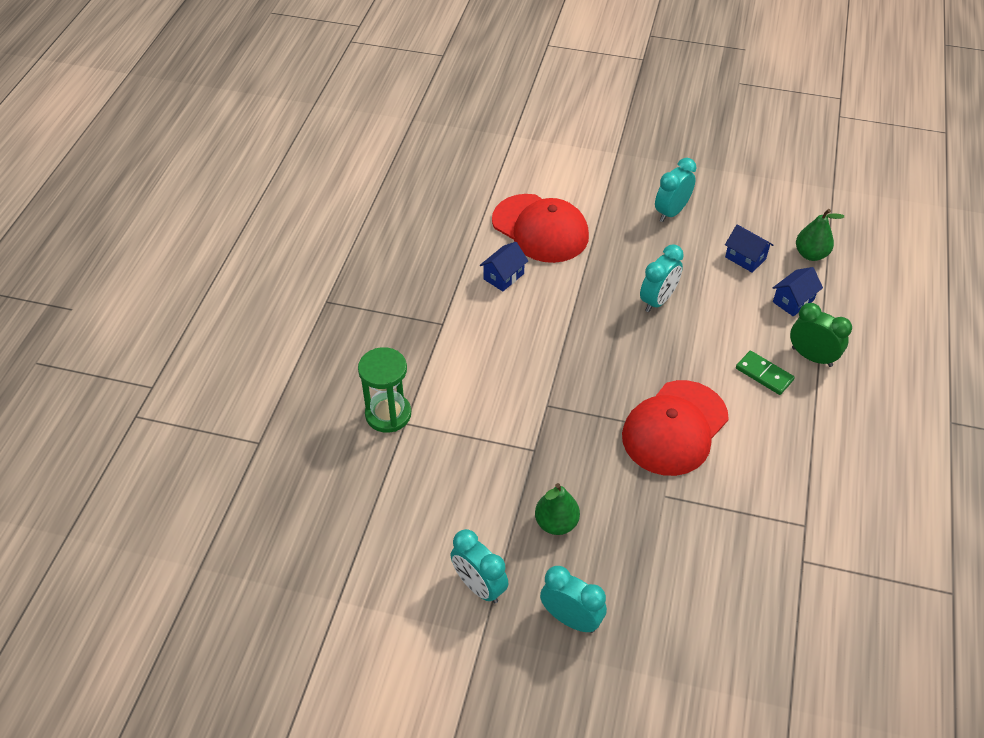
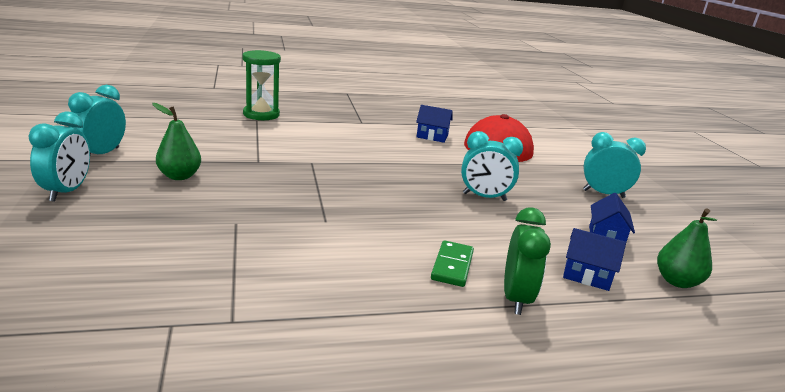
camera: 60 degrees right, 25 degrees down
(674, 428) = (329, 220): red cap -> none

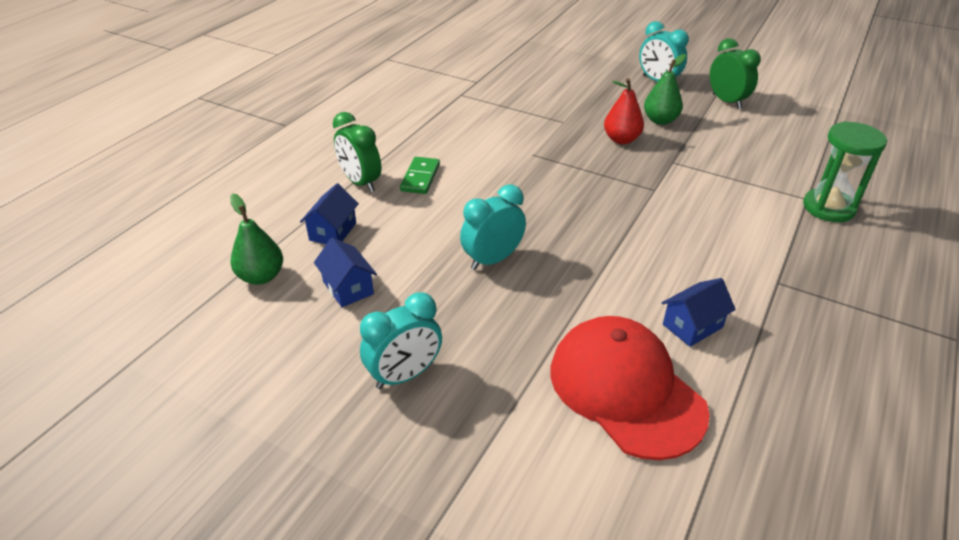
camera: 135 degrees right, 15 degrees up
(101, 154) = (726, 101): turquoise clock -> green clock
(243, 186) = (621, 139): none -> red pear
(452, 266) = (420, 177): green domino -> green domino turned 45 degrees clockwise
(587, 275) = (333, 231): blue house -> blue house turned 45 degrees counterclockwise

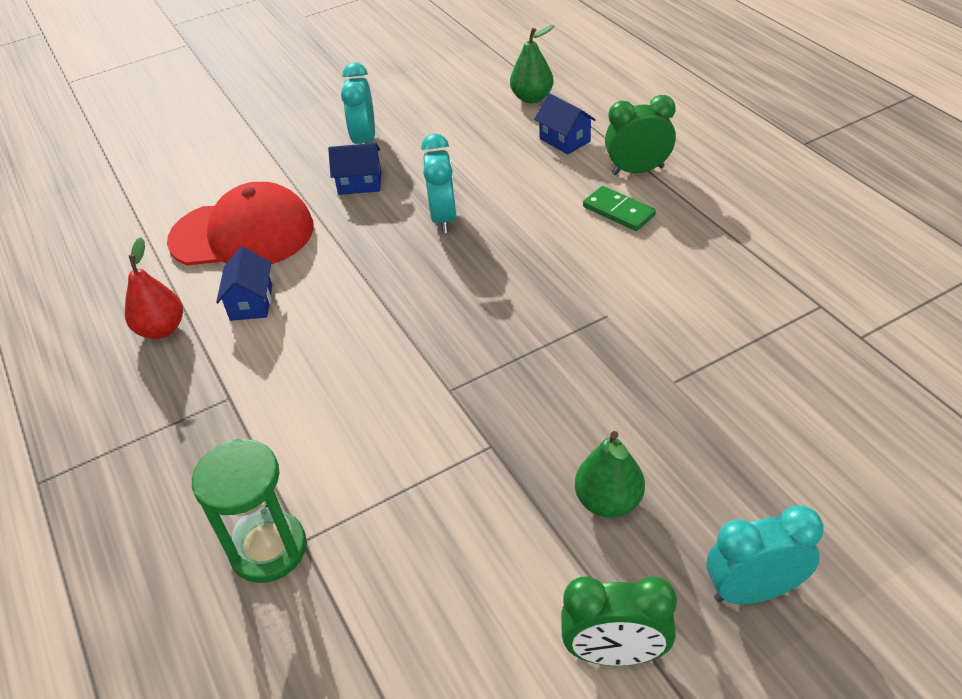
camera: 125 degrees right, 5 degrees up
(348, 288) = (480, 134): blue house -> blue house (360, 183)
(621, 139) = (584, 421): red pear -> red pear (162, 329)

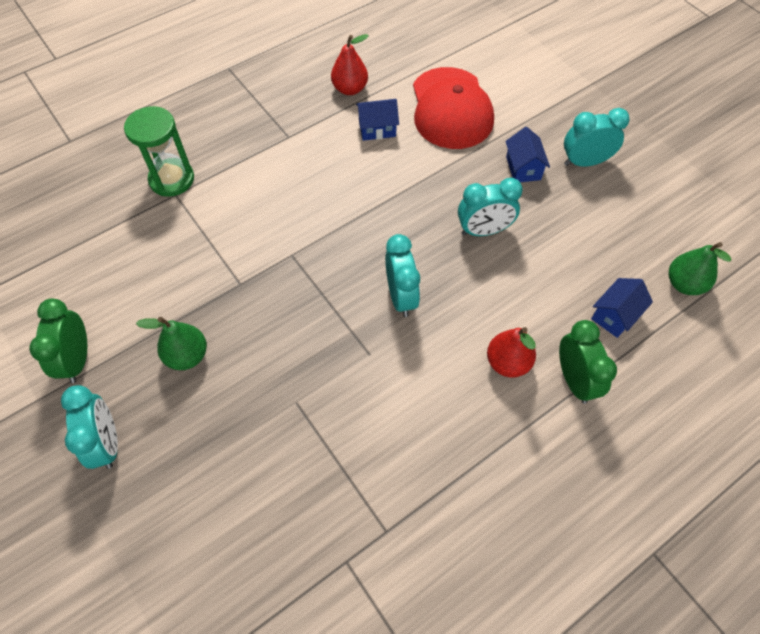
camera: 80 degrees right, 15 degrees up
(528, 287) = (401, 297): none -> turquoise clock
(618, 211) = (507, 363): green domino -> red pear

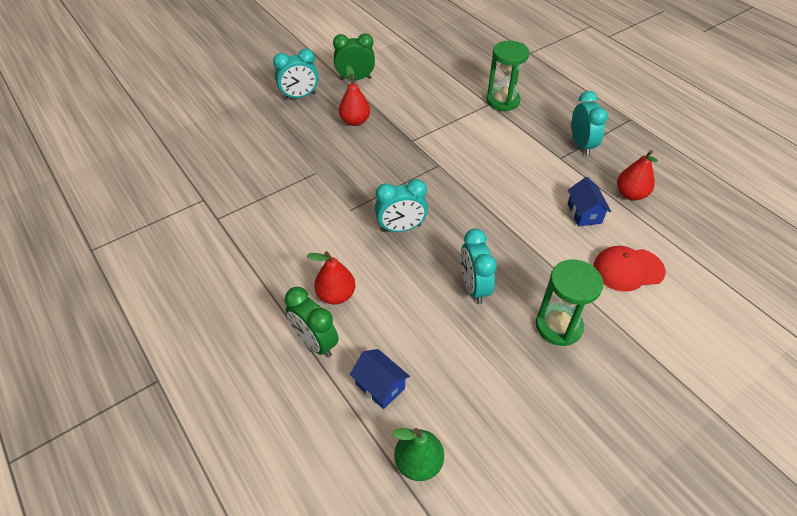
camera: 90 degrees right, 10 degrees down
(187, 356) = (355, 121): green pear -> red pear
(451, 108) = (628, 269): red cap -> red cap, size x0.63
(523, 168) = (558, 326): blue house -> green hourglass
(574, 380) = (315, 342): green clock -> green clock turned 60 degrees clockwise
(584, 162) = (579, 386): turquoise clock -> turquoise clock (581, 145)

